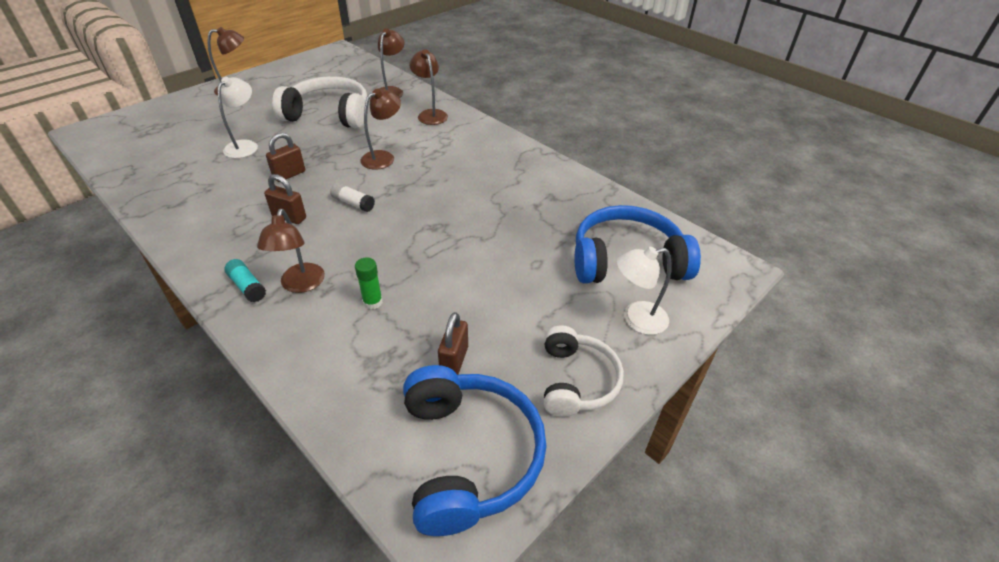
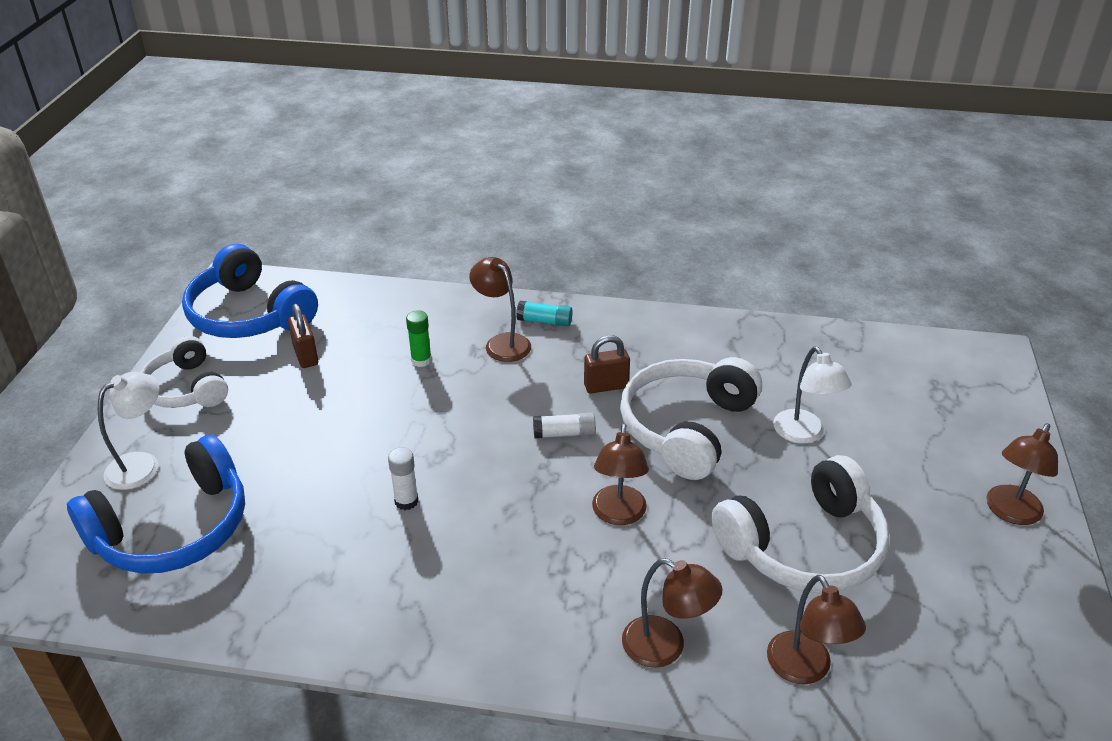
camera: 145 degrees right, 5 degrees down
(289, 174) = (687, 428): brown padlock -> white headphones
(479, 211) = (406, 501): none -> white glue stick

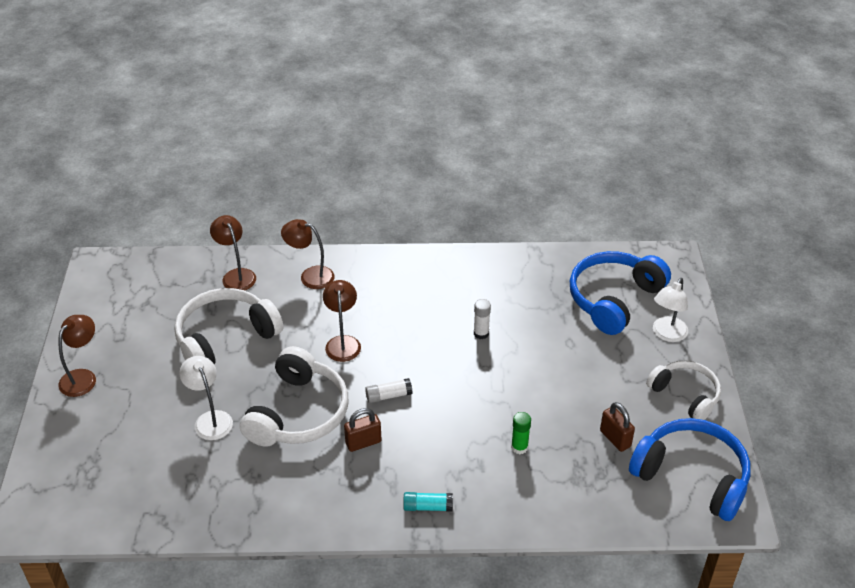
camera: 170 degrees right, 5 degrees up
(502, 342) = (458, 476): brown lamp -> none

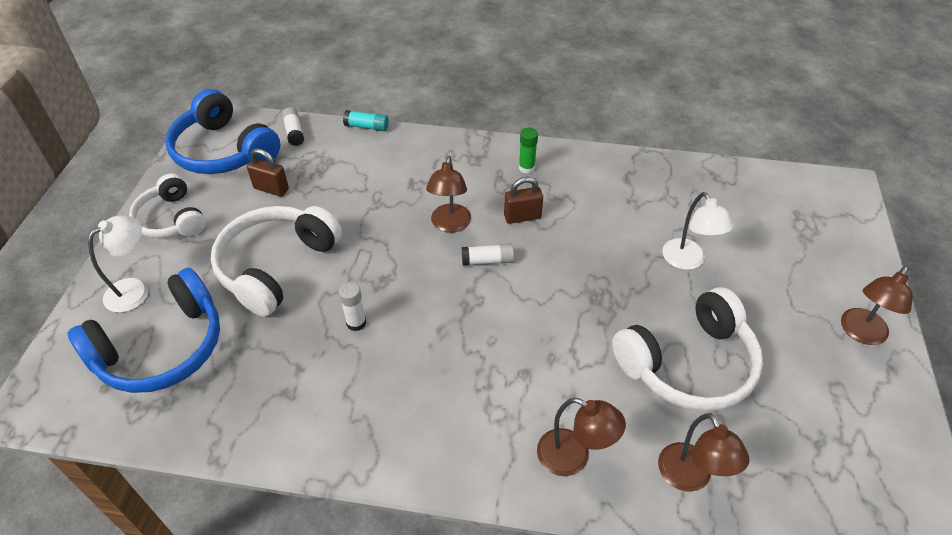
camera: 170 degrees left, 5 degrees up
(298, 413) = (590, 255): white headphones -> white headphones (276, 266)
(343, 342) = (533, 335): brown lamp -> brown lamp (450, 225)
(428, 507) = (471, 157): turquoise glue stick -> turquoise glue stick (367, 127)
(519, 447) = (368, 193): green glue stick -> green glue stick (526, 167)
(615, 438) = (271, 189): brown padlock -> brown padlock turned 45 degrees counterclockwise
(633, 512) = (294, 132): none -> white glue stick

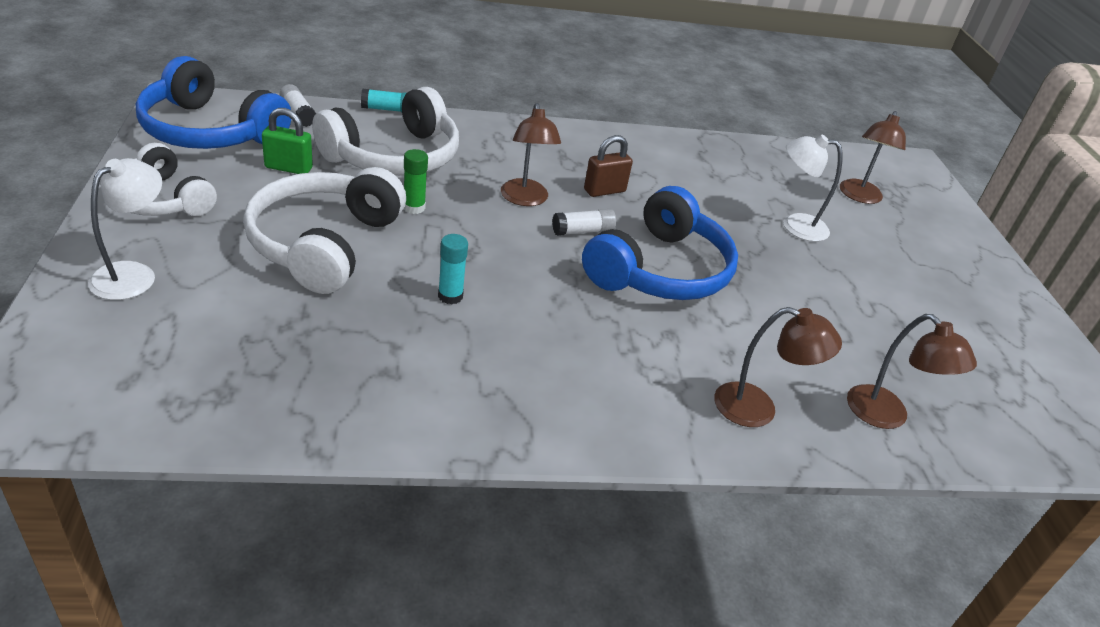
camera: 20 degrees left, 10 degrees down
(162, 348) = (195, 335): blue headphones -> blue headphones (659, 270)
(271, 189) = (288, 168): brown padlock -> green padlock
(356, 323) = (450, 296): white glue stick -> turquoise glue stick
(526, 167) = (590, 147): green glue stick -> green glue stick (414, 207)
(688, 261) = (795, 225): white lamp -> white lamp turned 135 degrees clockwise
(688, 364) = (837, 315): white headphones -> white headphones (394, 156)
(860, 333) = (985, 280): brown lamp -> brown lamp (859, 196)

